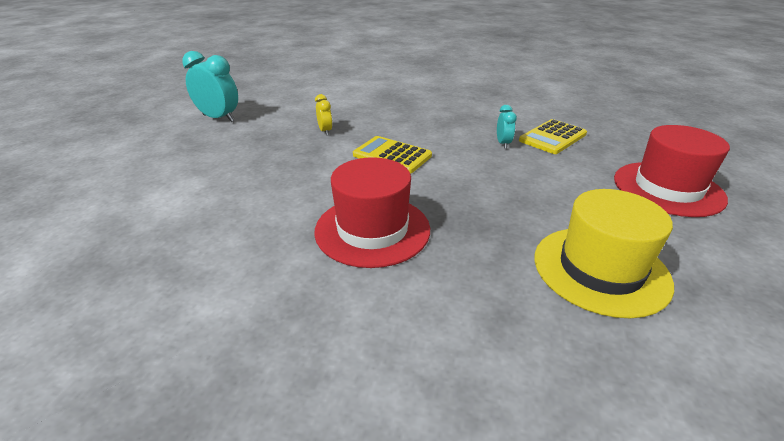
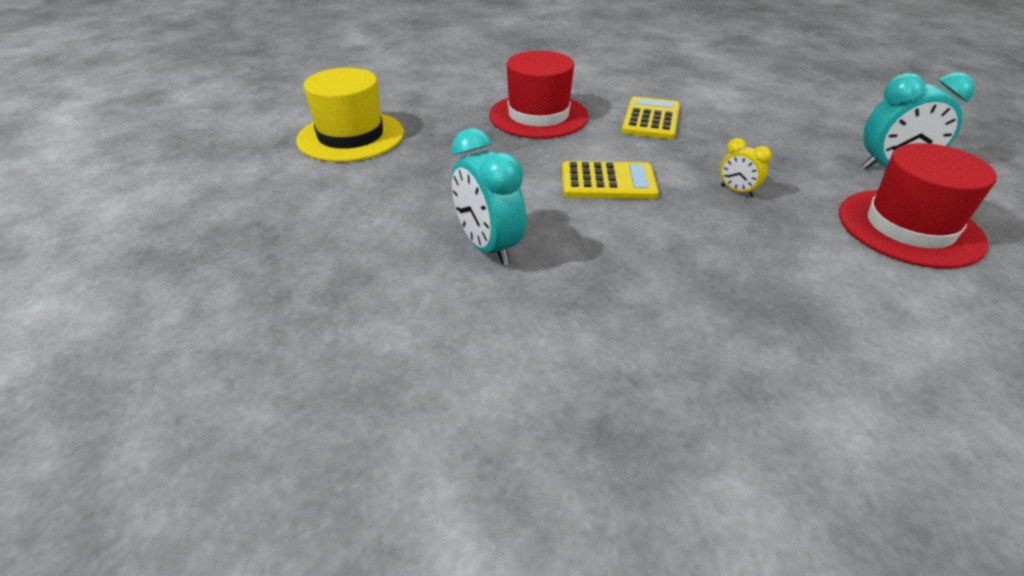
camera: 150 degrees right, 5 degrees up
(503, 143) = (488, 247): turquoise clock -> turquoise clock, size x1.91
(552, 137) = (416, 289): yellow calculator -> yellow calculator (651, 119)
(667, 188) = (256, 234): red hat -> red hat (909, 227)

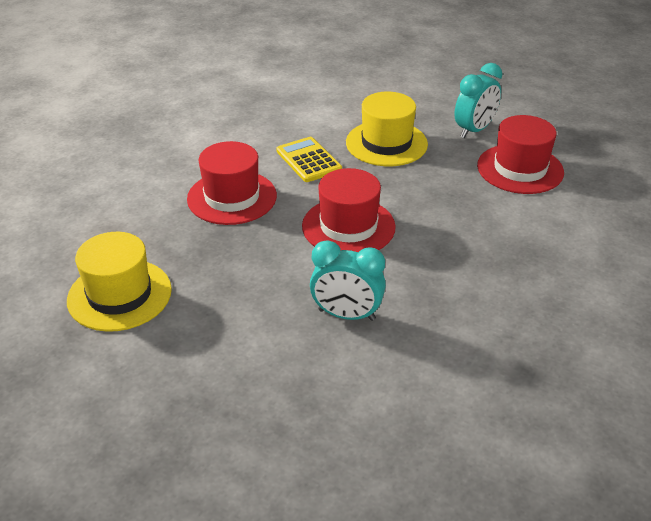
camera: 45 degrees left, 0 degrees up
(608, 182) = (348, 226): yellow calculator -> red hat
(737, 191) = (422, 191): yellow clock -> none
(756, 138) = (386, 143): none -> yellow hat

